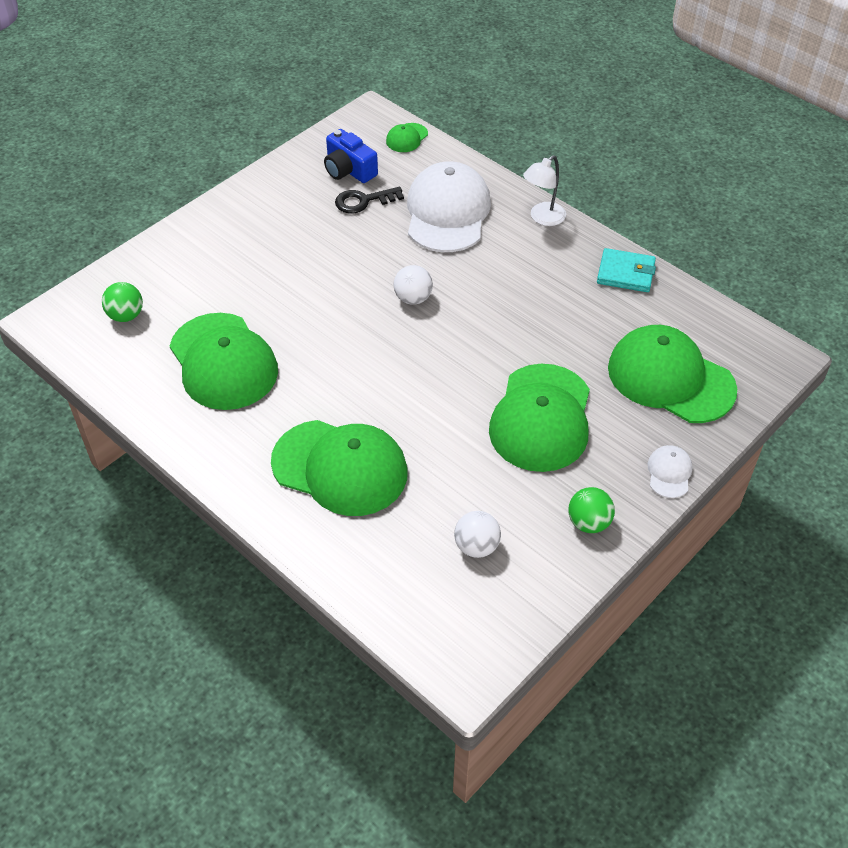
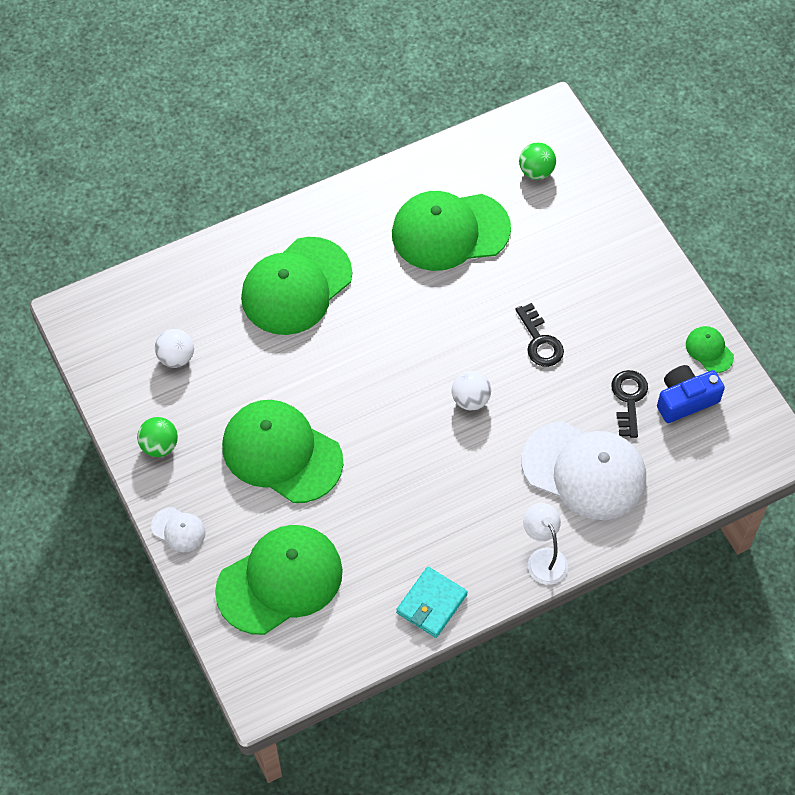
camera: 110 degrees right, 10 degrees up
(328, 268) = (540, 341): none -> black key
(407, 138) = (723, 472): green cap -> green cap (709, 350)

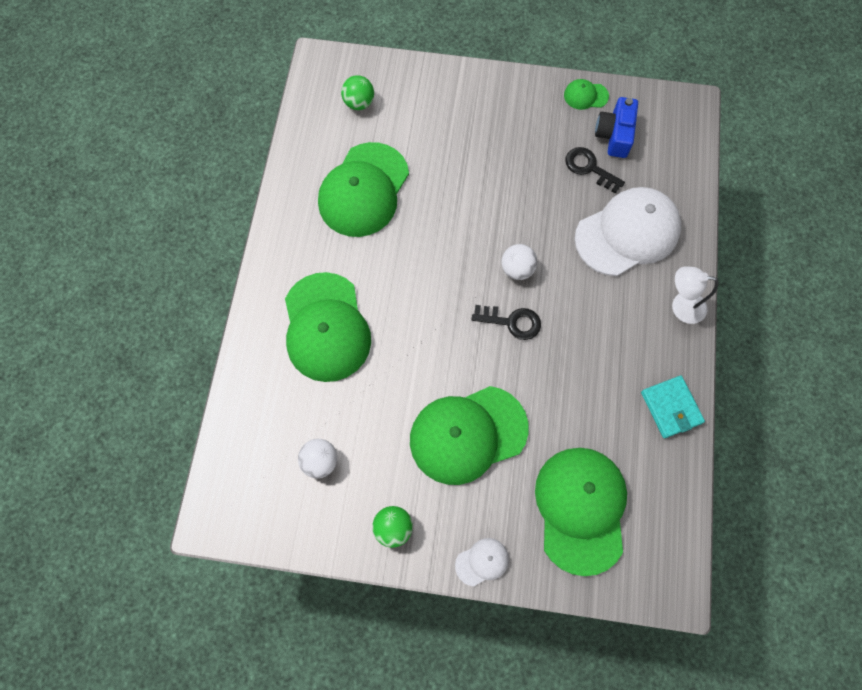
camera: 55 degrees left, 10 degrees up
(540, 341) = (502, 192): black key -> black key (511, 322)

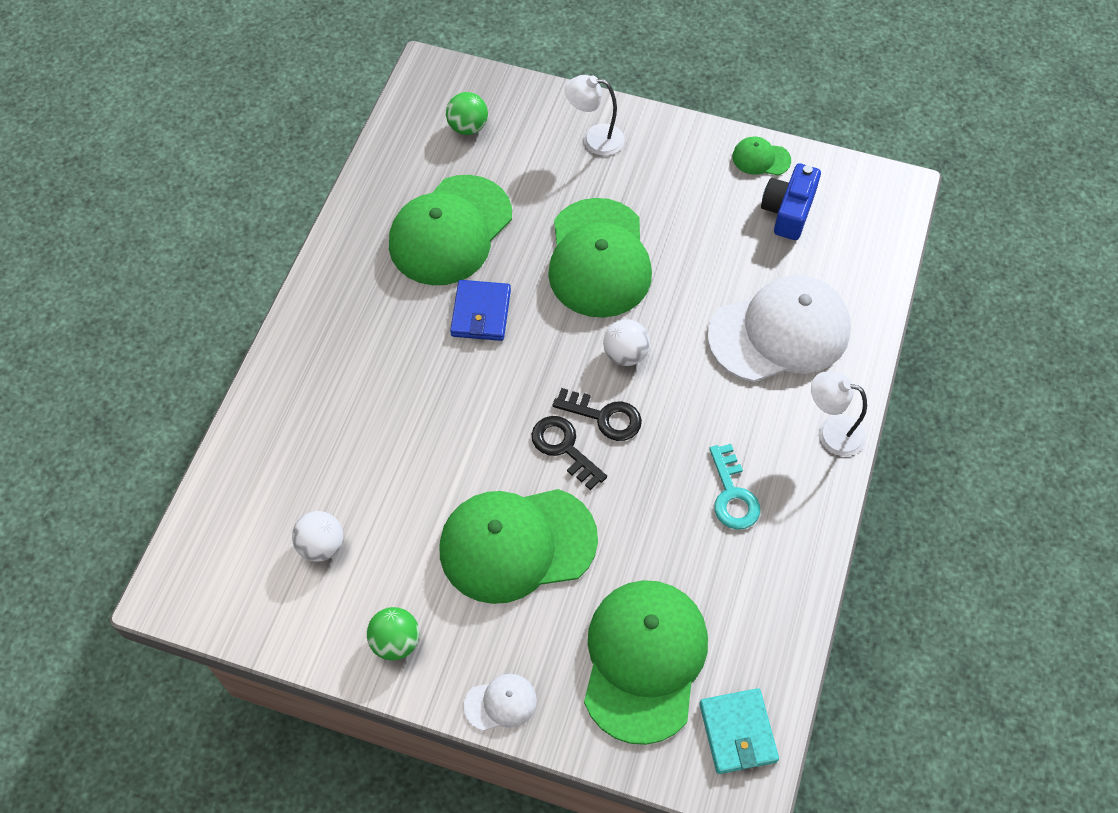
camera: 10 degrees right, 10 degrees down
(326, 327) = (365, 386): green cap -> green cap (599, 258)
(401, 253) = (481, 313): none -> blue wallet
(457, 98) = (594, 139): none -> white lamp
(589, 168) = (746, 246): black key -> black key (564, 448)
(619, 367) = (732, 494): none -> turquoise key
(671, 407) = (791, 555): turquoise wallet -> turquoise wallet (738, 732)

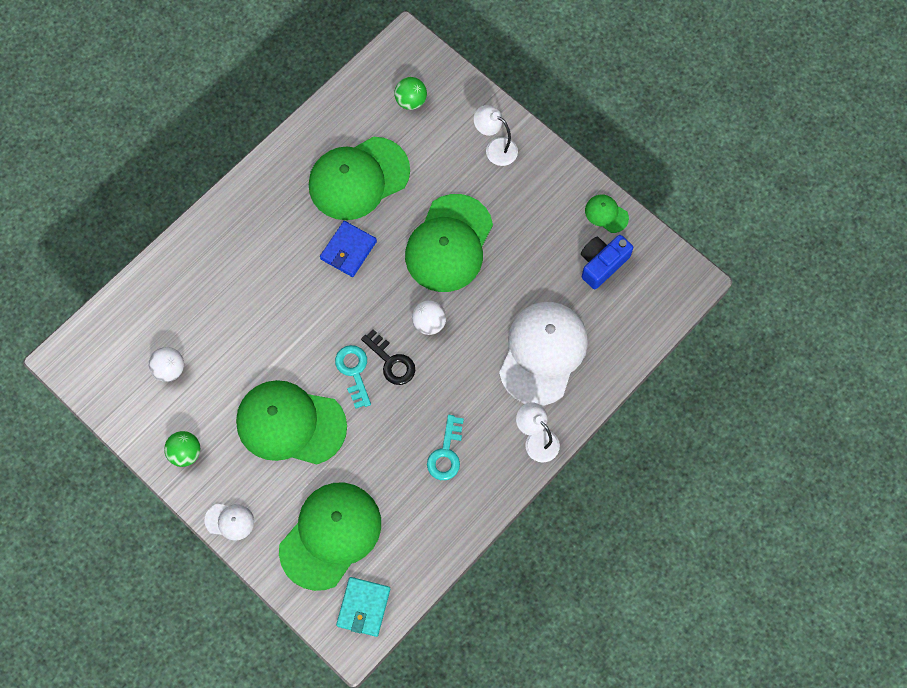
camera: 25 degrees right, 10 degrees up
(564, 448) = (354, 371): black key -> turquoise key
(779, 332) = (543, 353): white cap -> white cap turned 75 degrees counterclockwise

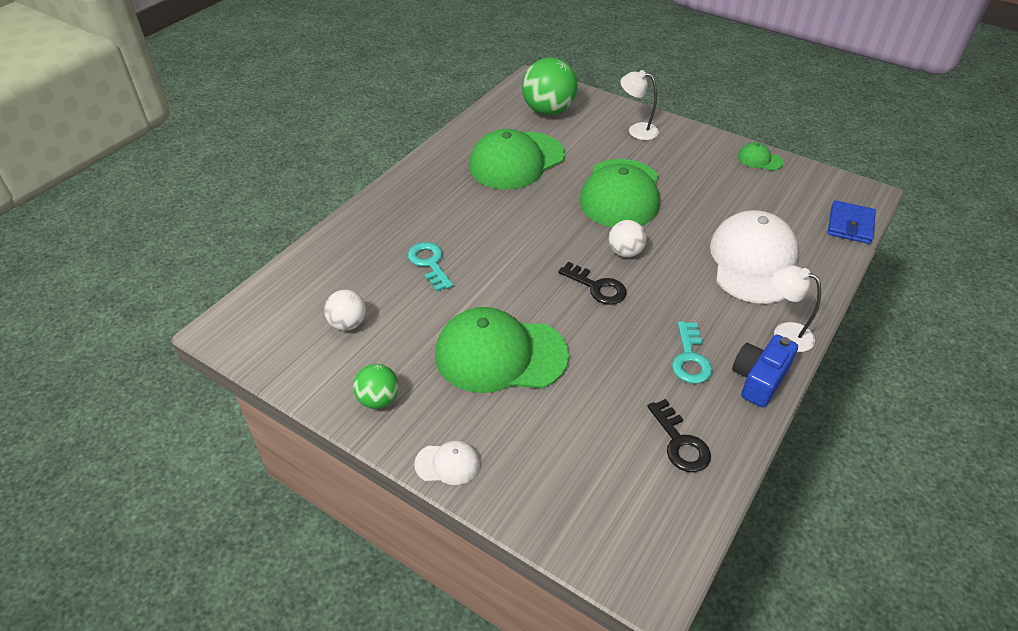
camera: 10 degrees left, 25 degrees down
(330, 535) = (582, 461): green cap -> none
(348, 250) = (522, 209): blue wallet -> blue wallet (850, 225)
(354, 371) = (559, 300): turquoise key -> turquoise key (429, 263)
(363, 607) = (653, 538): turquoise wallet -> none
(410, 532) = (680, 442): none -> black key
(411, 101) = (548, 111): green ball -> green ball, size x1.82
(602, 264) = (775, 191): blue camera -> blue camera (759, 379)

